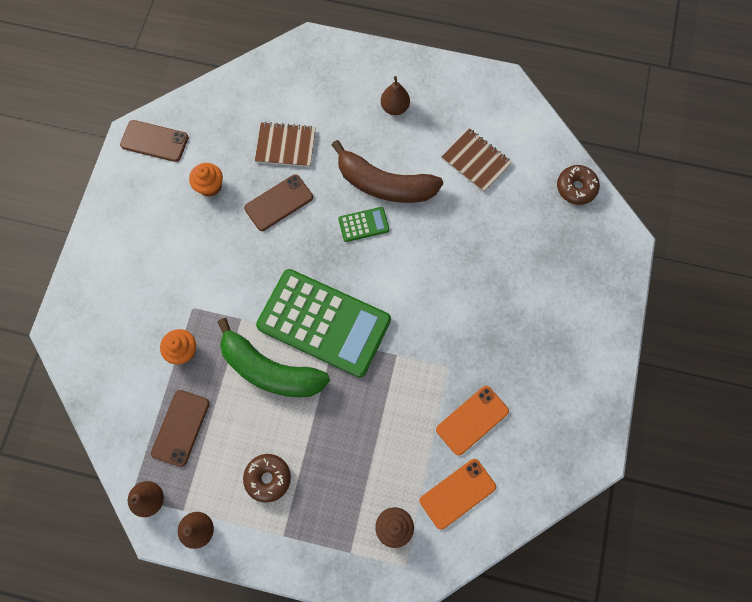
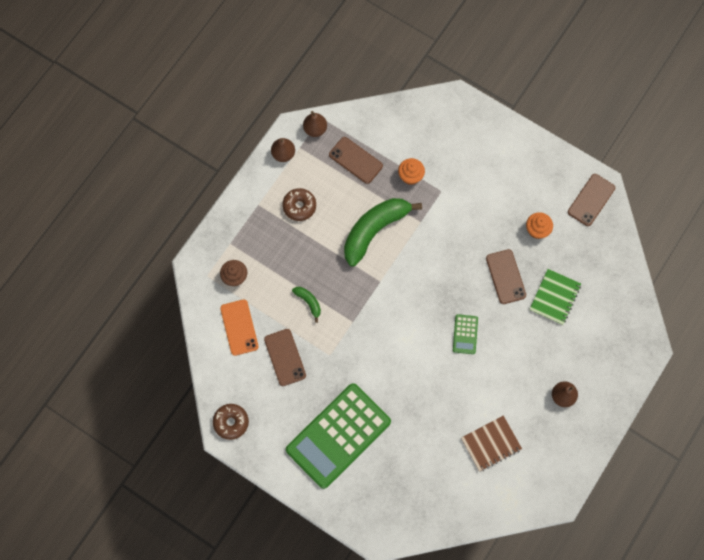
camera: 110 degrees right, 0 degrees up
(285, 146) = (554, 297): brown notebook -> green notebook
(324, 323) = (396, 278): green calculator -> green calculator (338, 435)
(384, 184) = (494, 362): brown banana -> none
(392, 417) = (309, 302): none -> green banana
(472, 420) = (285, 357): orange phone -> brown phone
(576, 188) = (439, 517): brown donut -> brown donut (231, 422)

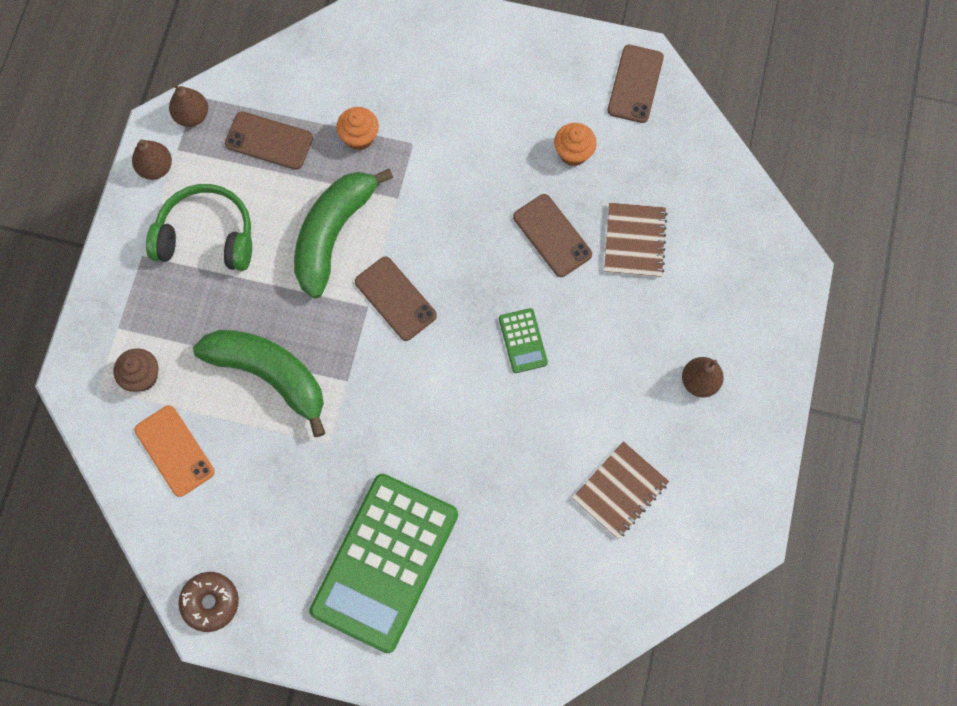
camera: 20 degrees left, 0 degrees up
(285, 357) = (261, 471): brown phone -> brown phone (395, 298)
(299, 206) = (206, 237): brown donut -> green headphones
(309, 302) = (270, 375): green banana -> green banana, size x2.30
(554, 297) = (634, 241): green notebook -> brown notebook

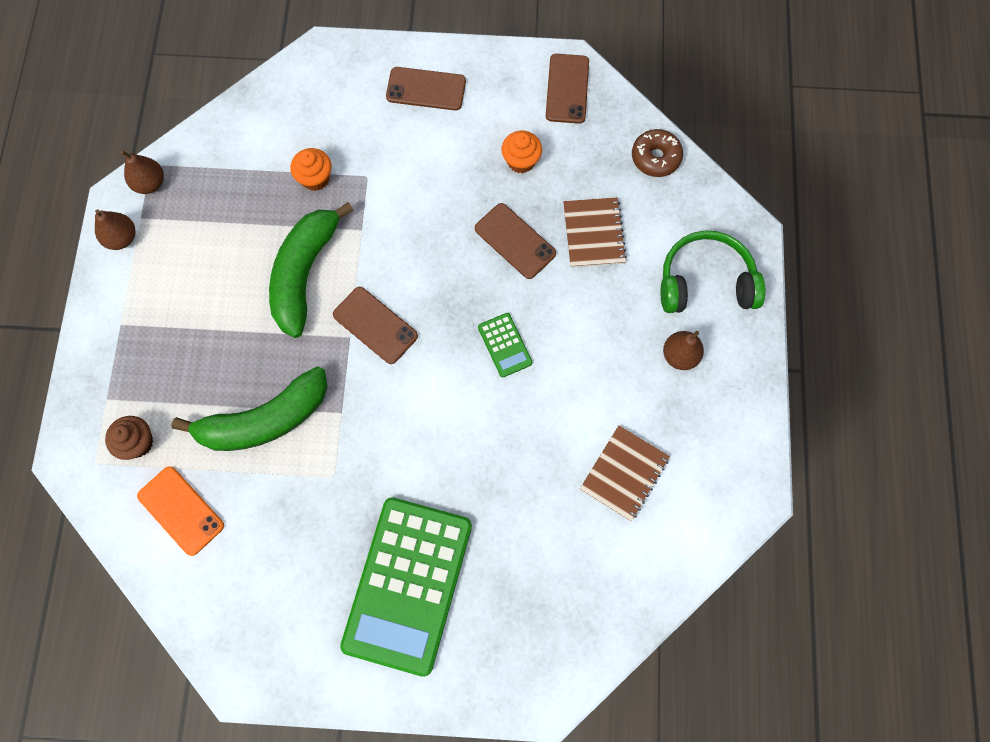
camera: 10 degrees left, 0 degrees up
(206, 237) = (181, 296): green headphones -> green headphones (705, 282)
(210, 602) = (240, 657): brown donut -> brown donut (655, 157)
(269, 141) = (228, 195): brown phone -> brown phone (426, 89)
(270, 375) = (264, 420): green banana -> green banana turned 135 degrees clockwise

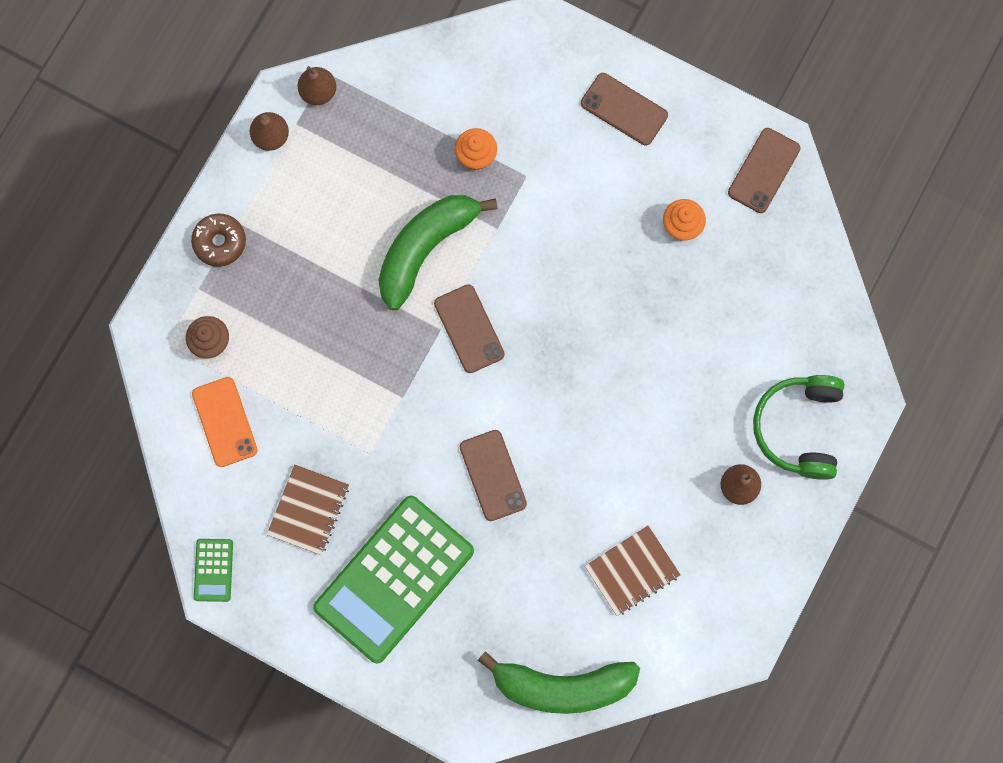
camera: 25 degrees right, 5 degrees up
(264, 420) = (331, 372): green banana -> green banana (562, 686)
(504, 345) = (580, 402): green calculator -> green calculator (213, 570)
(515, 241) = (637, 305): brown phone -> brown phone (493, 475)
(593, 233) = (716, 332): brown notebook -> brown notebook (308, 510)
(655, 157) = (815, 281): brown donut -> brown donut (220, 242)
(705, 282) = (799, 428): green headphones -> green headphones turned 105 degrees counterclockwise

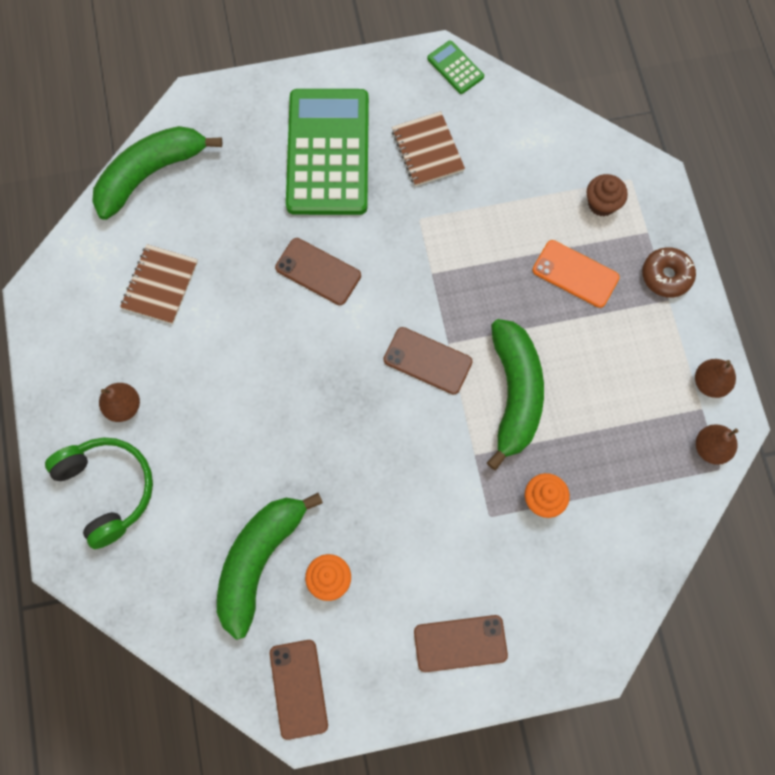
camera: 140 degrees right, 5 degrees down
(225, 422) = (539, 161): orange phone -> orange phone (575, 274)
(723, 281) = (259, 560): none -> green banana

